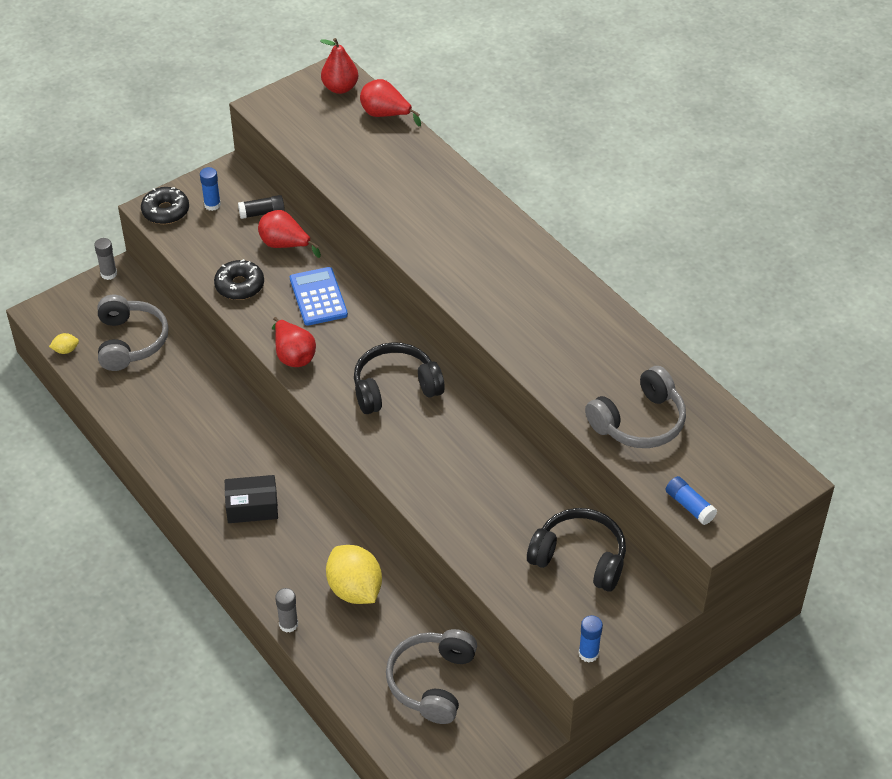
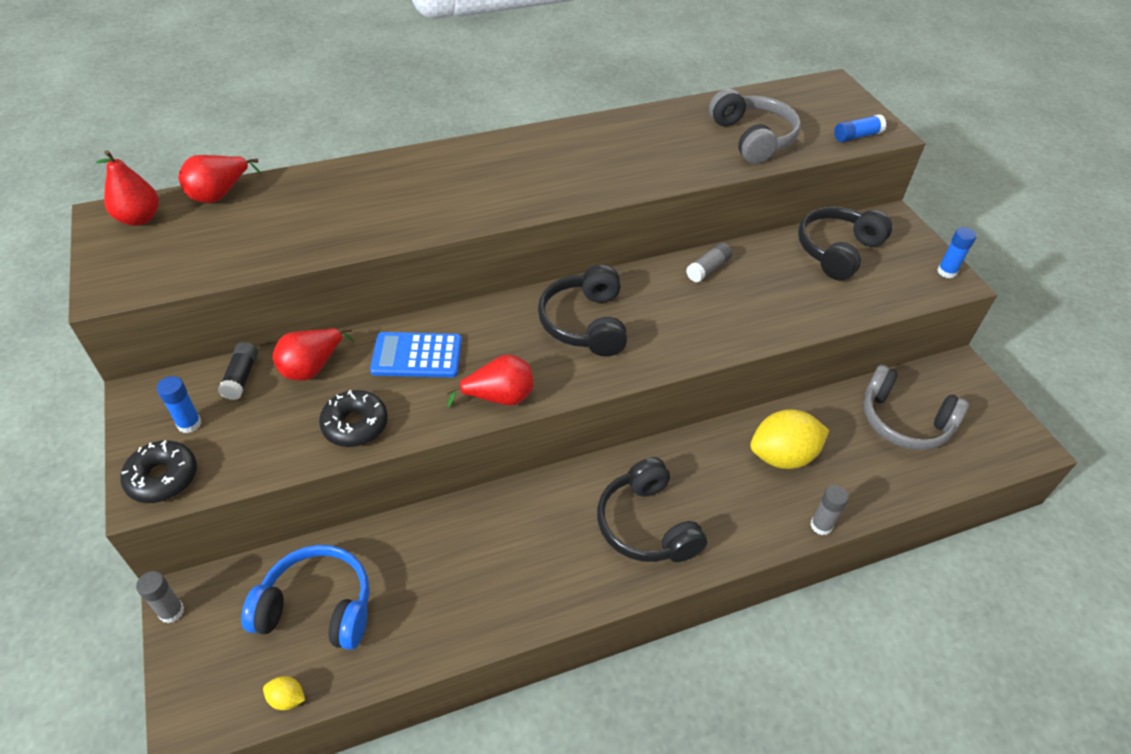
camera: 75 degrees left, 0 degrees up
(66, 350) = (287, 699): yellow lemon -> yellow lemon turned 75 degrees counterclockwise
(130, 341) = (317, 607): grey headphones -> blue headphones
(252, 507) = (646, 525): black box -> black headphones
(504, 459) = (708, 269): none -> grey glue stick

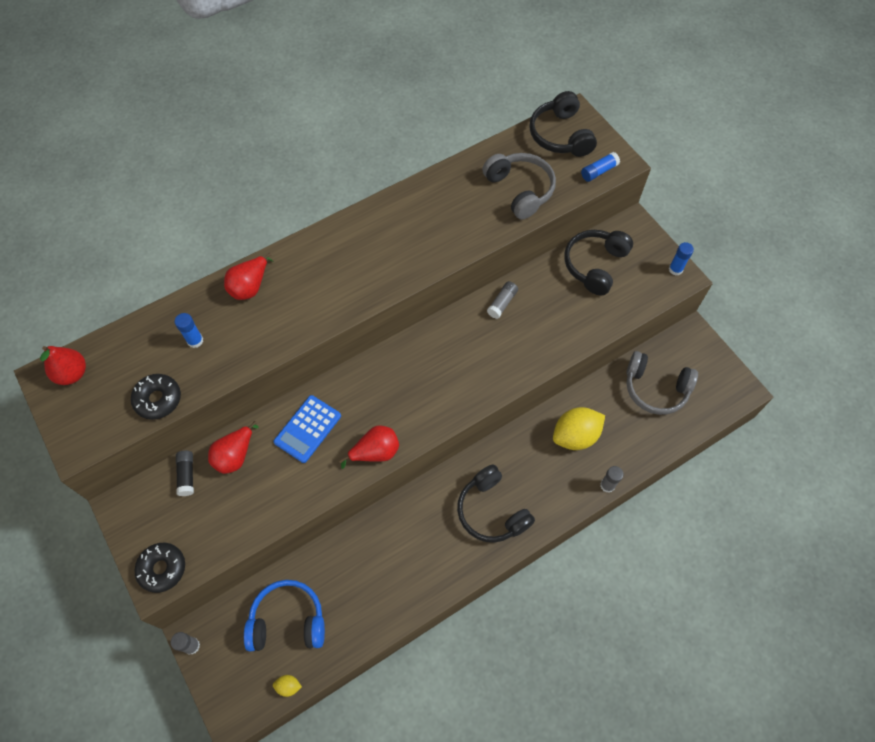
camera: 10 degrees left, 15 degrees up
(189, 424) = (164, 522): blue glue stick -> blue glue stick (195, 341)
(220, 194) = (125, 336): red pear -> red pear (250, 286)
(355, 425) = (281, 497): black donut -> black donut (158, 399)
(417, 355) = (307, 429): blue calculator -> blue calculator turned 45 degrees counterclockwise
(585, 323) = (422, 373): black headphones -> black headphones (560, 135)

